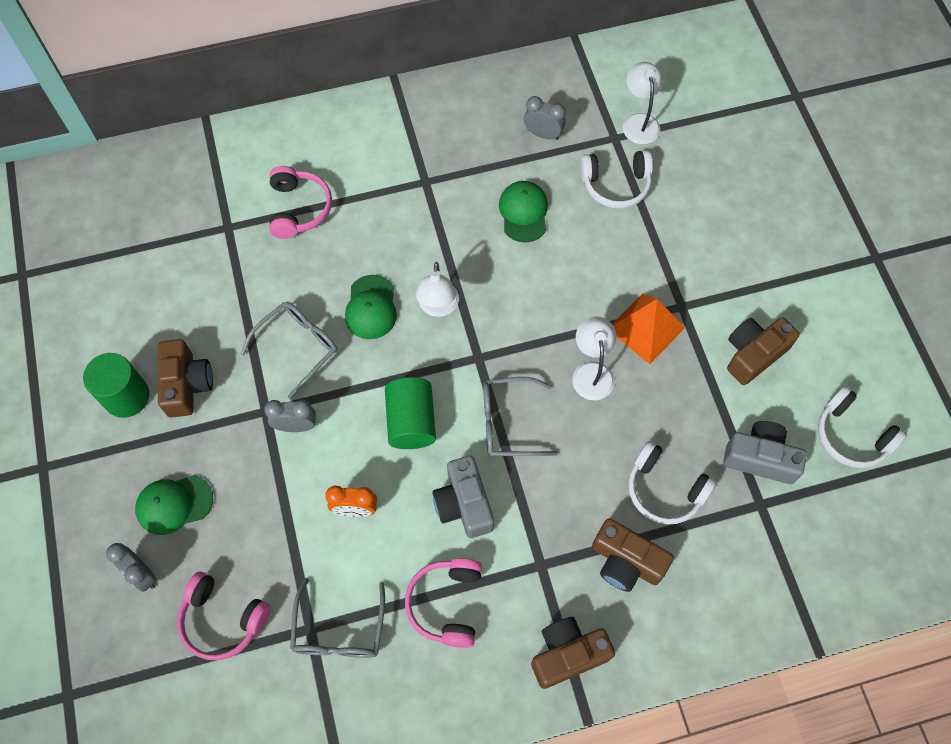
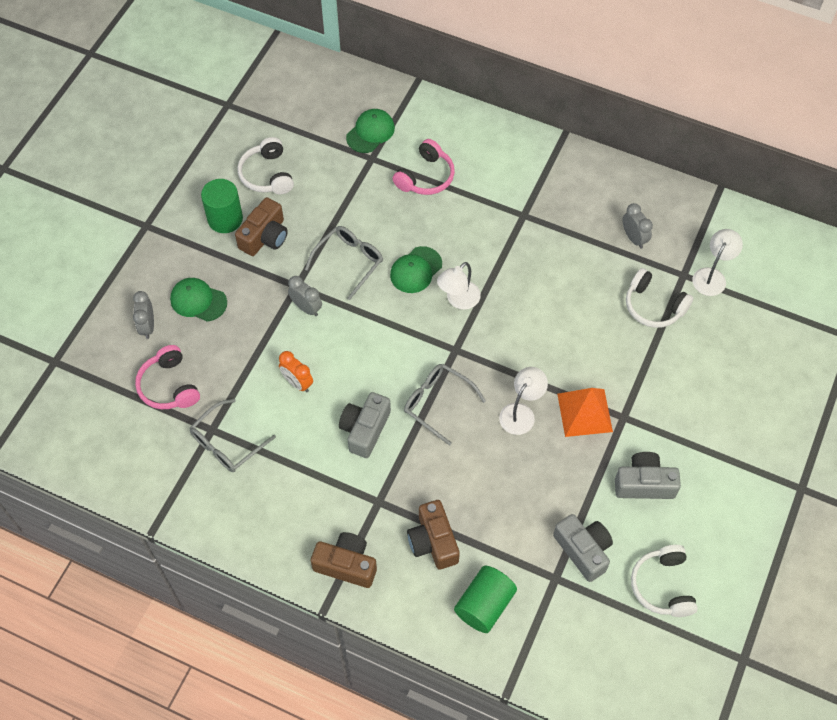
camera: 40 degrees right, 5 degrees down
(298, 347) = (349, 262): grey glasses -> grey glasses turned 45 degrees counterclockwise
(411, 421) = (377, 357): green cylinder -> green cylinder (484, 605)
(446, 604) = (301, 478): pink headphones -> none
(523, 212) = (571, 280): green cap -> green cap (370, 132)
(664, 489) = (500, 519): white headphones -> white headphones (267, 175)
(753, 354) = (644, 484): brown camera -> grey camera

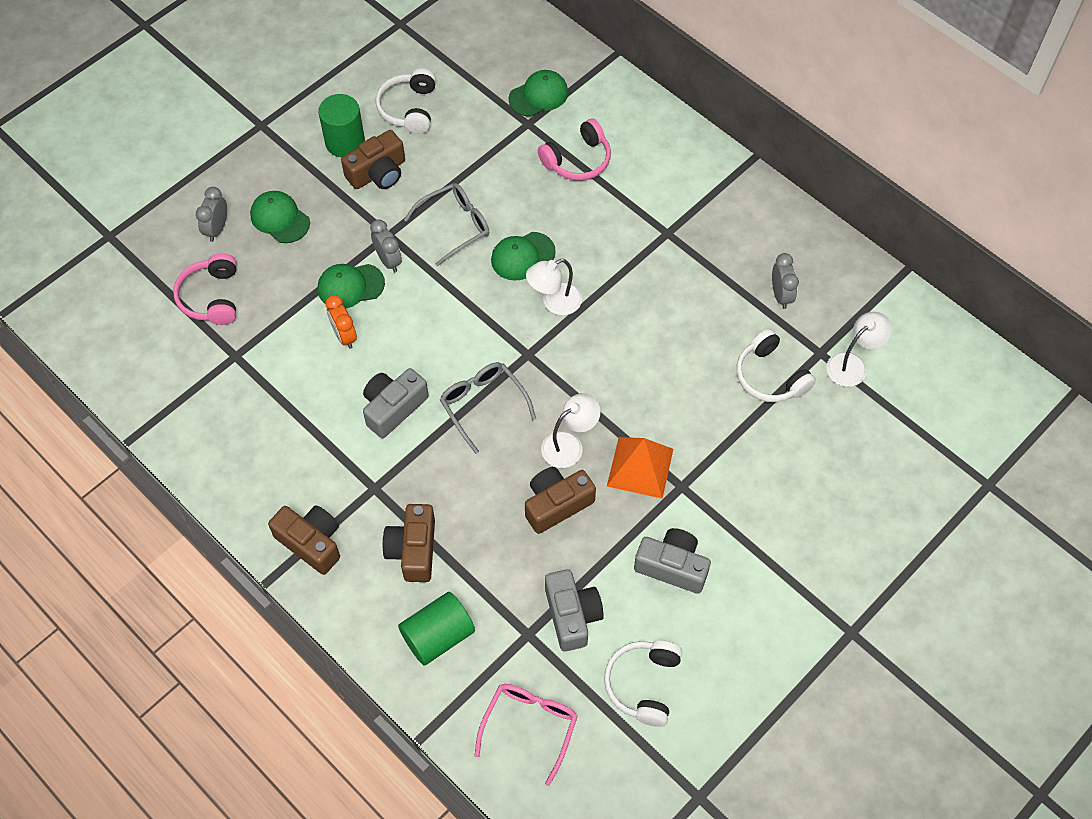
camera: 20 degrees right, 0 degrees up
(227, 443) = (244, 375): grey glasses -> none
(284, 339) = (350, 286): none -> green cap
(532, 465) = (556, 504): none -> brown camera
(589, 652) = (529, 726): none -> pink glasses

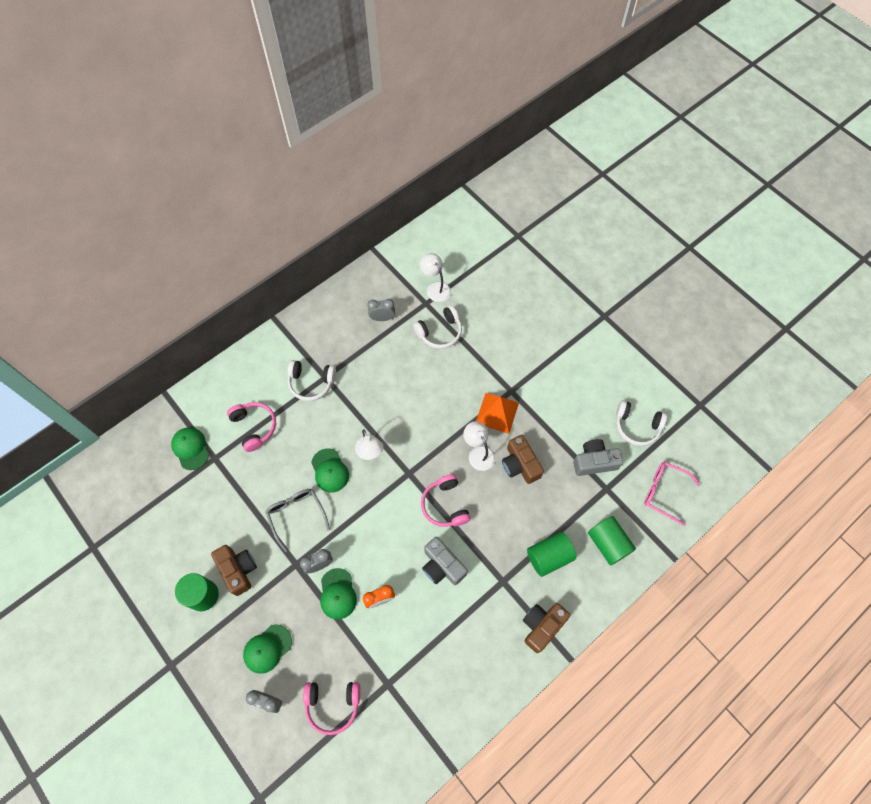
camera: 85 degrees left, 5 degrees up
(409, 109) = (181, 544): white headphones -> white headphones (311, 383)
(413, 550) = (549, 556): brown camera -> green cylinder
(483, 405) = (445, 505): grey glasses -> pink headphones
(672, 566) = (563, 402): grey camera -> none

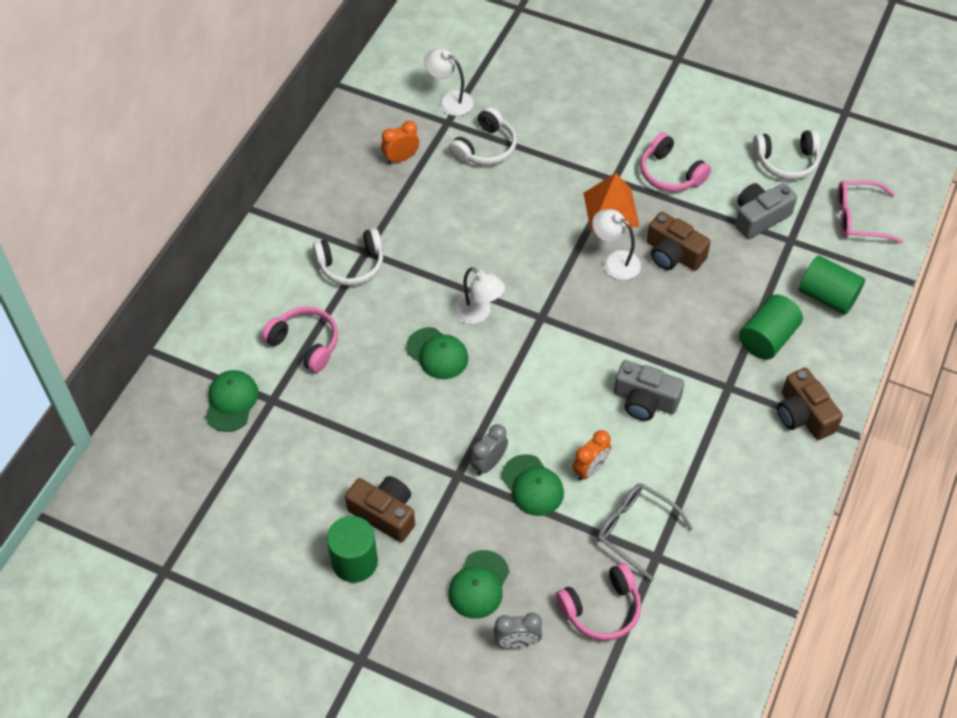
camera: 25 degrees left, 10 degrees down
(190, 448) = (231, 402): green cap -> green cap turned 60 degrees clockwise
(296, 515) = (424, 420): grey glasses -> grey glasses (635, 530)
(382, 318) = (401, 158): grey clock -> orange clock
(445, 505) = (608, 334): pink headphones -> pink headphones (670, 174)
(542, 626) = (803, 415): brown camera -> brown camera turned 45 degrees counterclockwise

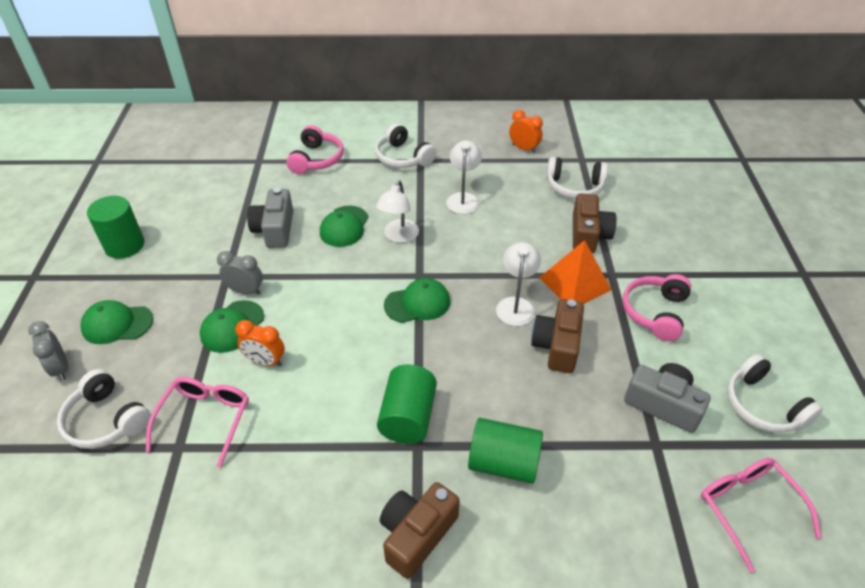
camera: 65 degrees right, 10 degrees down
(231, 402) = (248, 144): green cap -> green cap (417, 303)
(384, 513) = (174, 247): brown camera -> brown camera (588, 235)
(449, 100) = (604, 154): white lamp -> white lamp (463, 198)
(601, 609) = (106, 420): pink headphones -> white headphones
(635, 530) = (205, 419): grey glasses -> pink glasses
(645, 400) = (364, 379): grey camera -> grey camera (275, 229)
(827, 297) = (603, 508): green cylinder -> green cylinder (408, 417)

